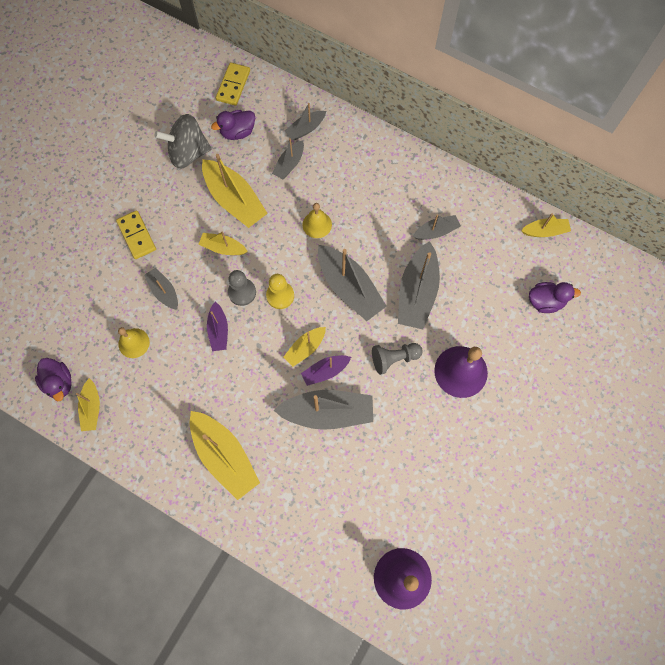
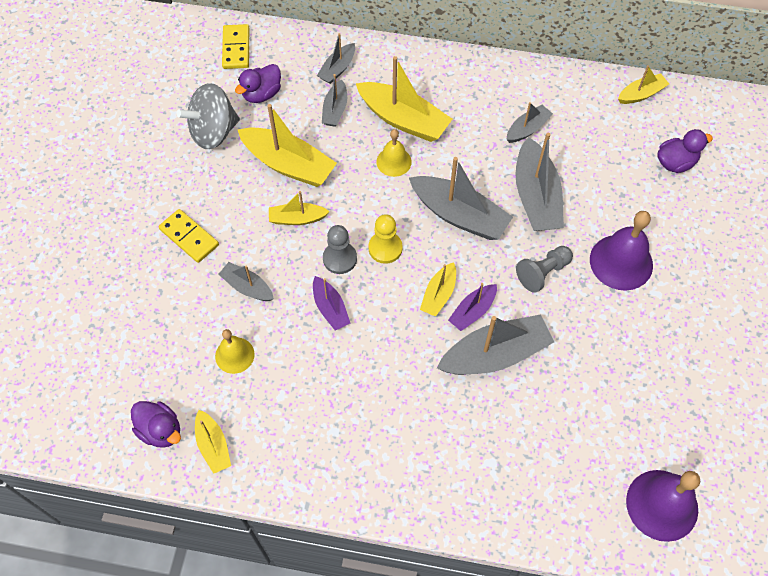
camera: 20 degrees left, 10 degrees down
(225, 456) = (398, 444): yellow boat -> yellow boat (403, 119)

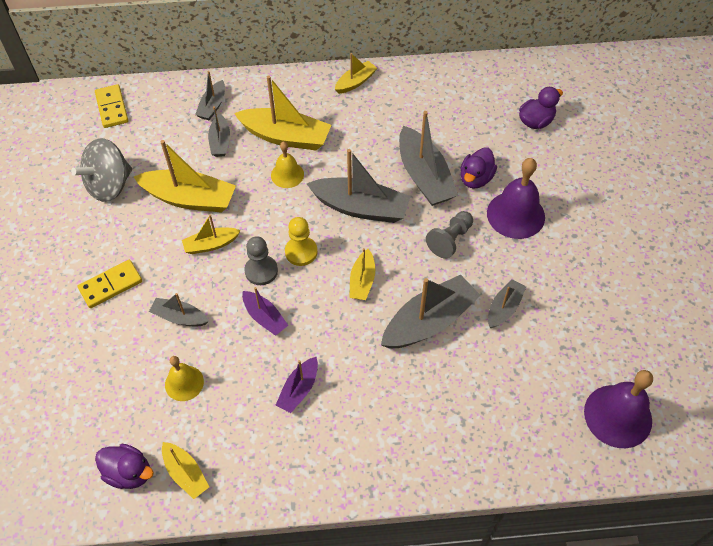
camera: 15 degrees left, 5 degrees down
(189, 237) = (111, 285): yellow domino -> yellow domino turned 60 degrees counterclockwise
(262, 94) = (147, 142): purple duck -> purple duck (476, 178)
(472, 311) = (397, 288): purple boat -> purple boat (299, 389)
(527, 129) = (399, 121): grey boat -> grey boat (504, 308)
(641, 94) = (489, 71): yellow boat -> yellow boat (355, 82)

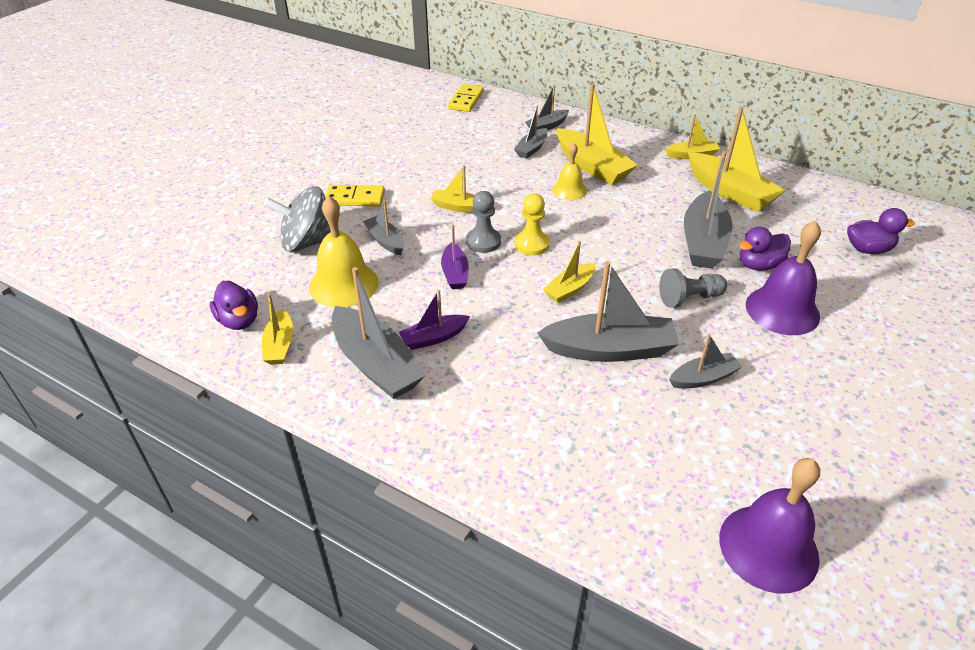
camera: 35 degrees right, 15 degrees down
(109, 185) = (417, 141): grey spinning top -> grey spinning top (308, 242)
(184, 383) = (344, 284): yellow bell -> yellow bell, size x1.69
(190, 198) = (471, 173): yellow boat -> yellow boat (730, 192)
(361, 207) = (617, 238): grey boat -> grey boat (376, 364)

